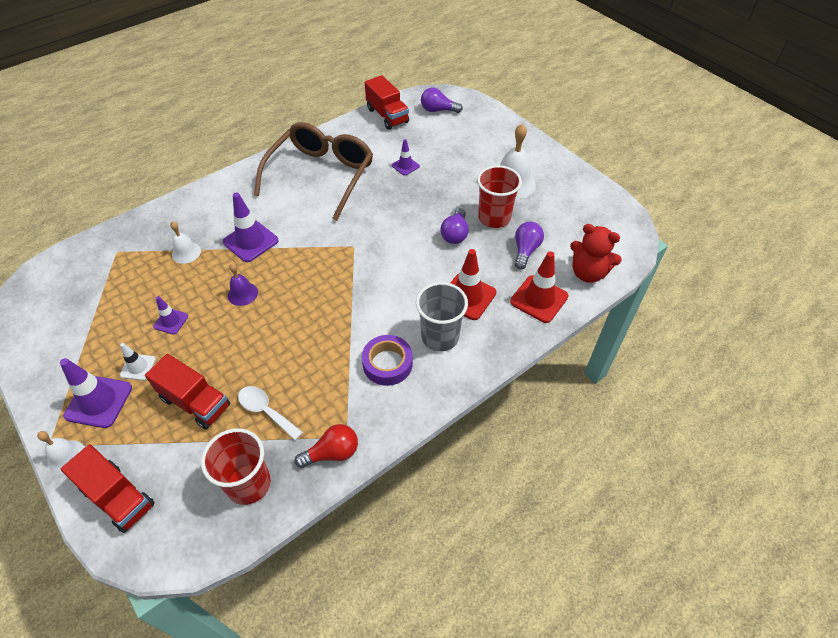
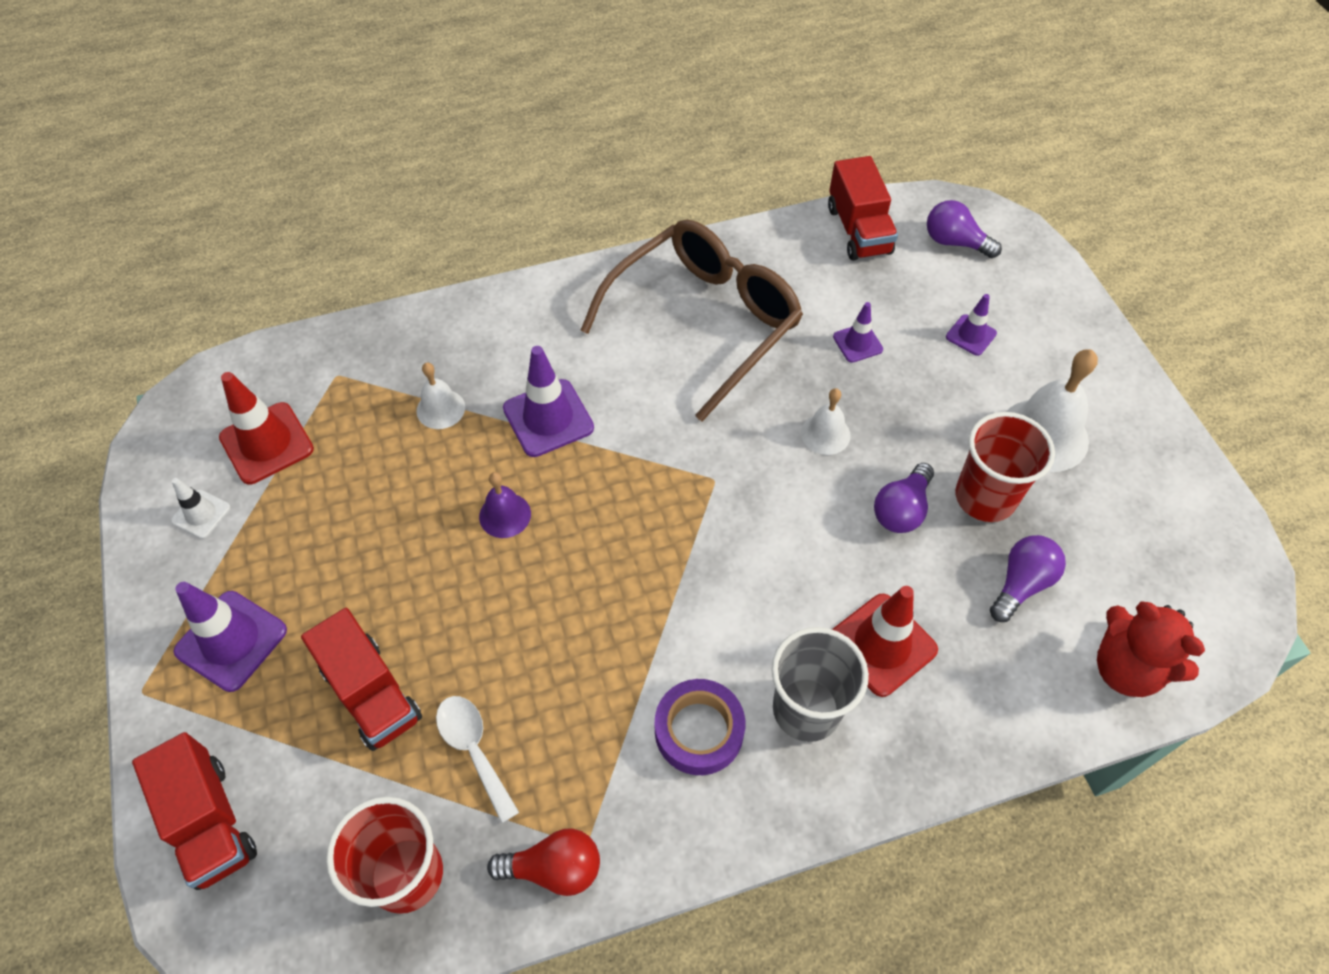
camera: 20 degrees right, 5 degrees up
(66, 456) = (158, 721): white bell -> white bell (825, 434)
(138, 367) = (306, 598): white traffic cone -> white traffic cone (201, 514)
(171, 321) = (379, 531): purple traffic cone -> purple traffic cone (971, 335)
(539, 299) = (1012, 693): red traffic cone -> red traffic cone (267, 443)

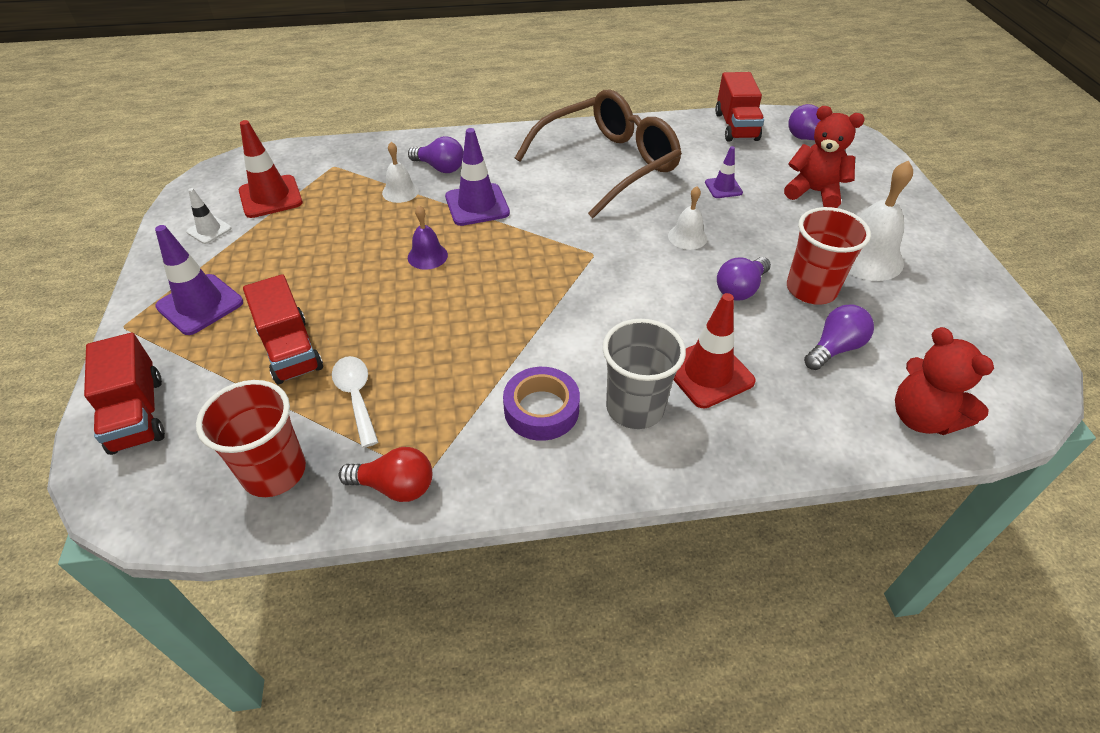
camera: 10 degrees right, 10 degrees down
(483, 358) = (440, 167): none -> purple light bulb
(971, 335) = (814, 192): purple traffic cone -> red teddy bear

